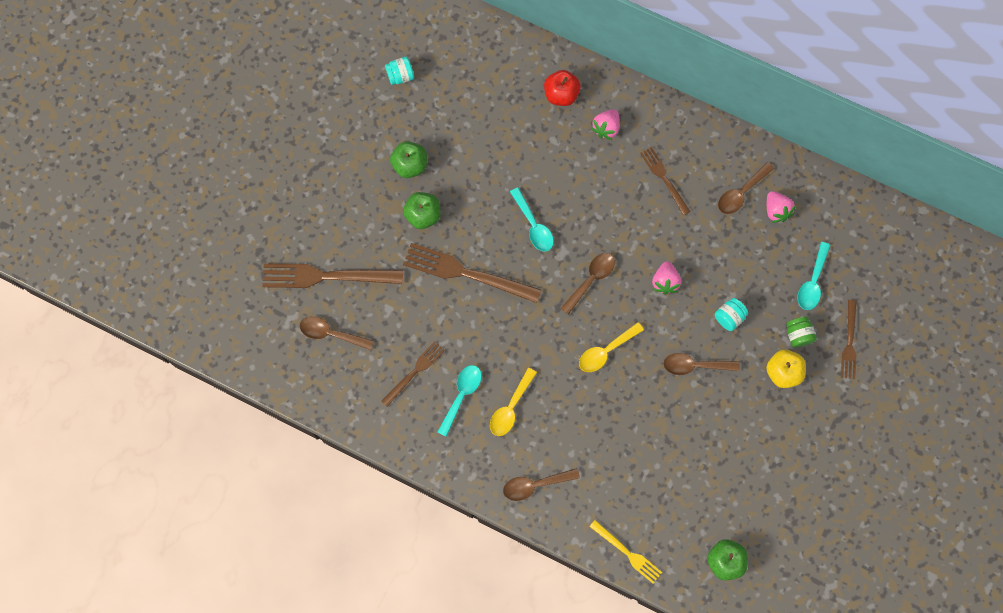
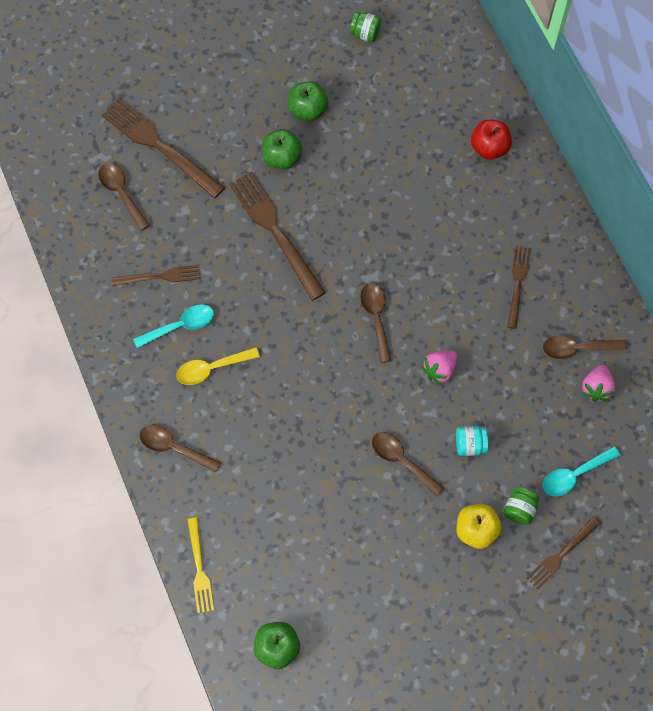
camera: 40 degrees right, 5 degrees down
(400, 76) = (365, 33): turquoise jar -> green jar
(533, 225) = (367, 236): turquoise spoon -> none
(591, 280) = (376, 318): brown spoon -> brown spoon turned 90 degrees counterclockwise
(606, 128) = (504, 204): pink strawberry -> none
(606, 351) = (335, 387): yellow spoon -> none

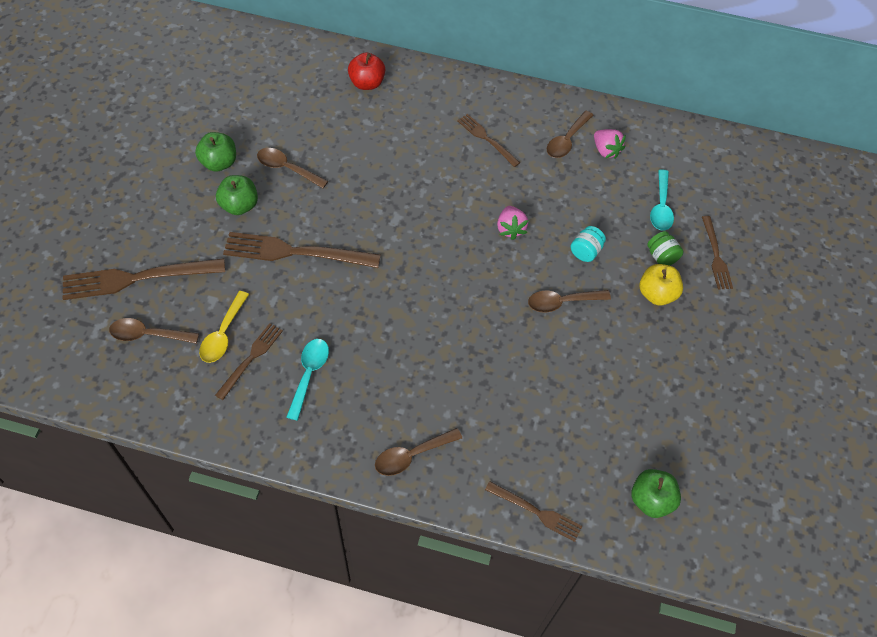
camera: 55 degrees left, 10 degrees down
(199, 569) = (536, 512): yellow fork -> brown fork
(212, 368) = (368, 377): yellow spoon -> yellow spoon (223, 334)
(365, 33) = (199, 88): green jar -> none
(376, 318) = (432, 238): brown spoon -> brown spoon (287, 168)

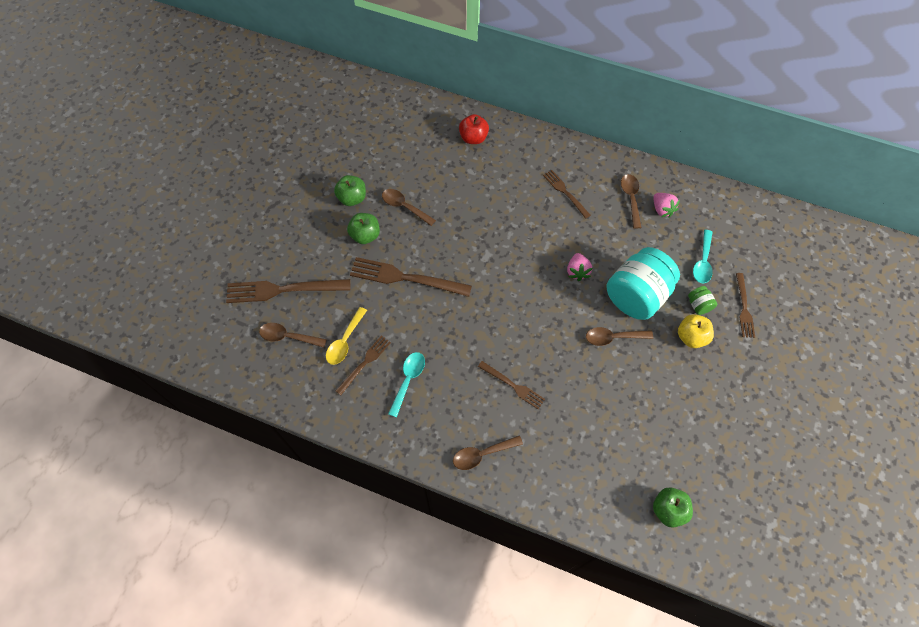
camera: 10 degrees right, 5 degrees up
(536, 512) = (576, 510): brown fork -> brown fork (513, 386)
(567, 140) = (630, 198): brown spoon -> brown spoon turned 135 degrees clockwise
(585, 251) = (637, 295): turquoise jar -> turquoise jar, size x2.45

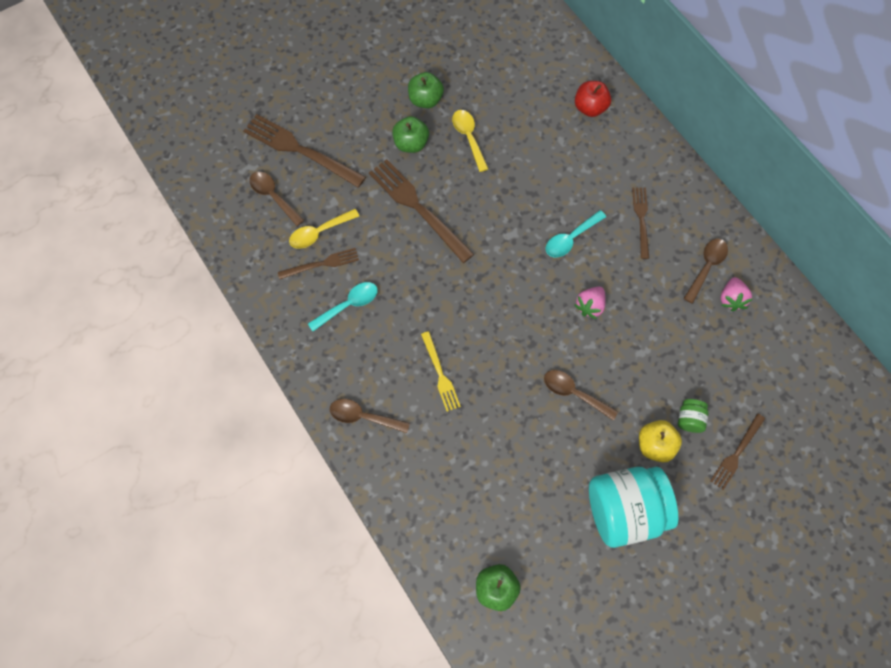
camera: 35 degrees right, 5 degrees up
(404, 207) = (468, 138): brown spoon -> yellow spoon
(513, 386) = (440, 374): brown fork -> yellow fork
(637, 295) = (632, 368): turquoise jar -> turquoise jar (624, 510)
(703, 262) = (730, 379): turquoise spoon -> turquoise spoon (571, 238)

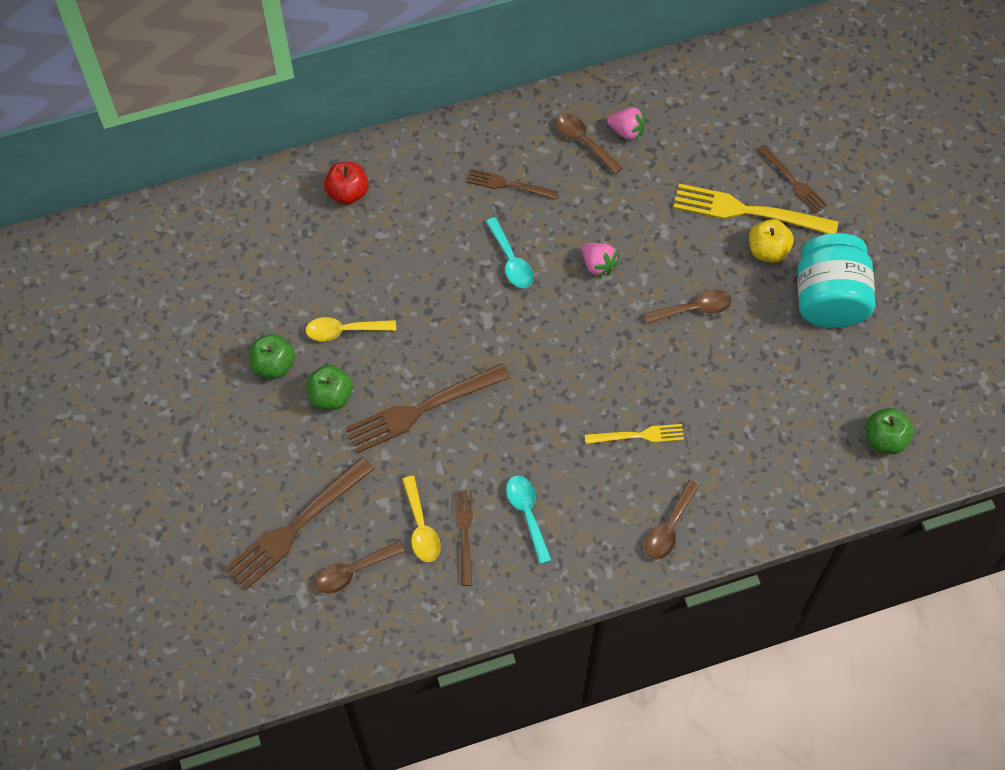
camera: 75 degrees left, 5 degrees down
(574, 393) = (693, 309): brown spoon -> brown spoon turned 150 degrees counterclockwise
(689, 419) = (748, 211): green jar -> yellow fork

